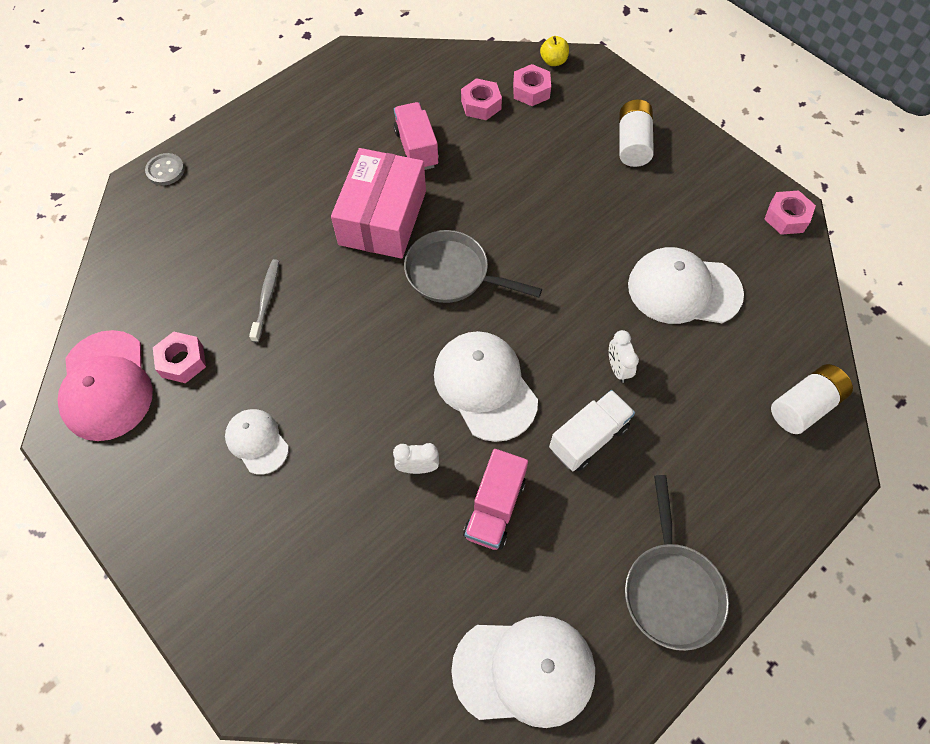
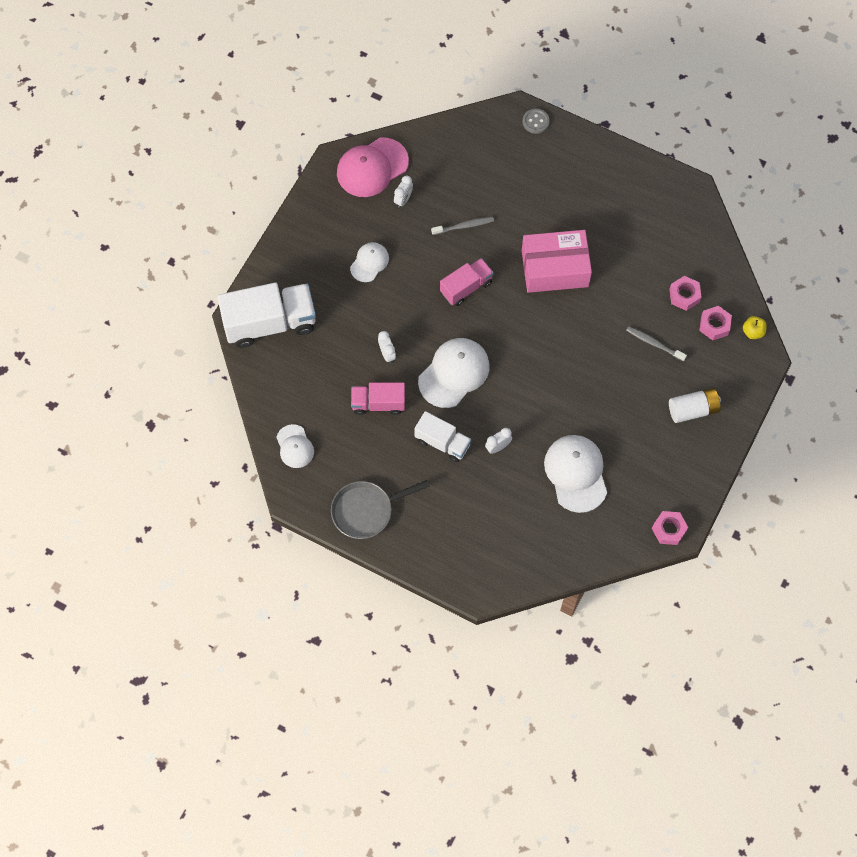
camera: 70 degrees right, 5 degrees up
(182, 361) = (403, 200): pink nut -> white clock
(284, 635) = (270, 323): none -> white truck
(416, 148) = (623, 267): pink truck -> pink truck (466, 287)
(452, 274) = (528, 327): grey pan -> none
(524, 670) = (295, 446): white cap -> white cap, size x0.58
(531, 152) = (654, 343): none -> grey toothbrush
(804, 406) = (515, 565): white battery -> none

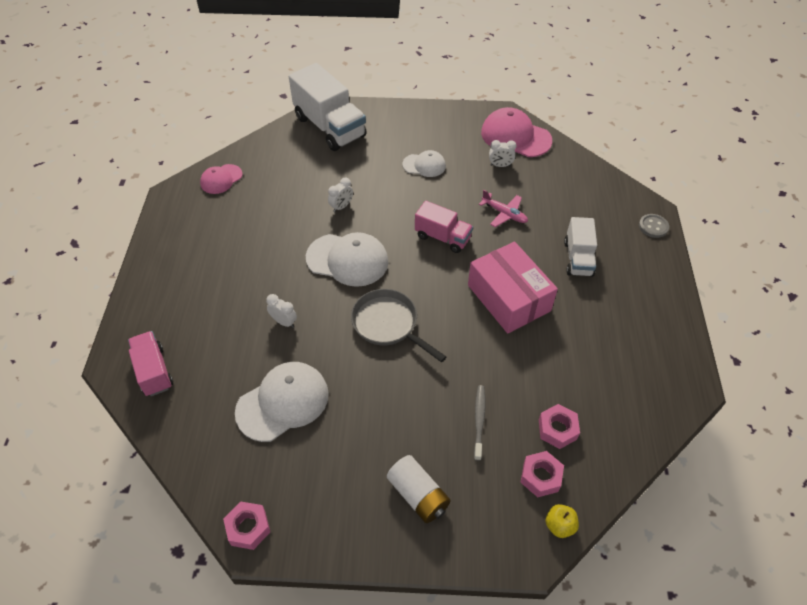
camera: 65 degrees right, 15 degrees down
(295, 446) = (221, 179): white cap -> pink cap
(366, 511) = (175, 246): grey pan -> grey pan (388, 324)
(378, 403) = (288, 218): pink truck -> pink truck (154, 371)
(442, 442) = (270, 277): white truck -> white truck (578, 258)
(464, 226) = (504, 214): grey toothbrush -> pink plane

